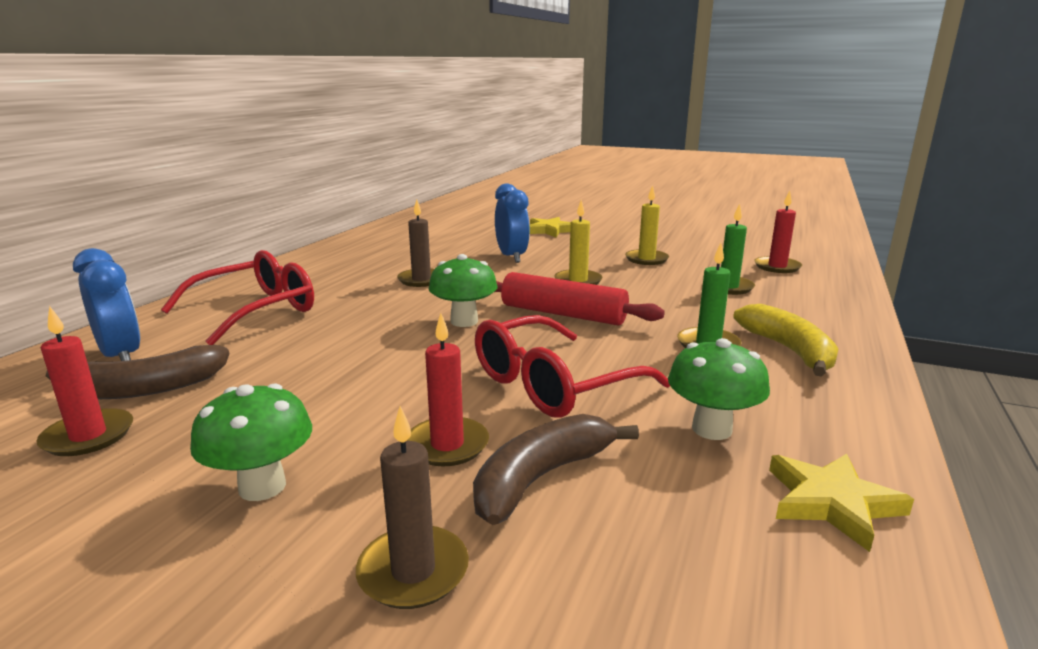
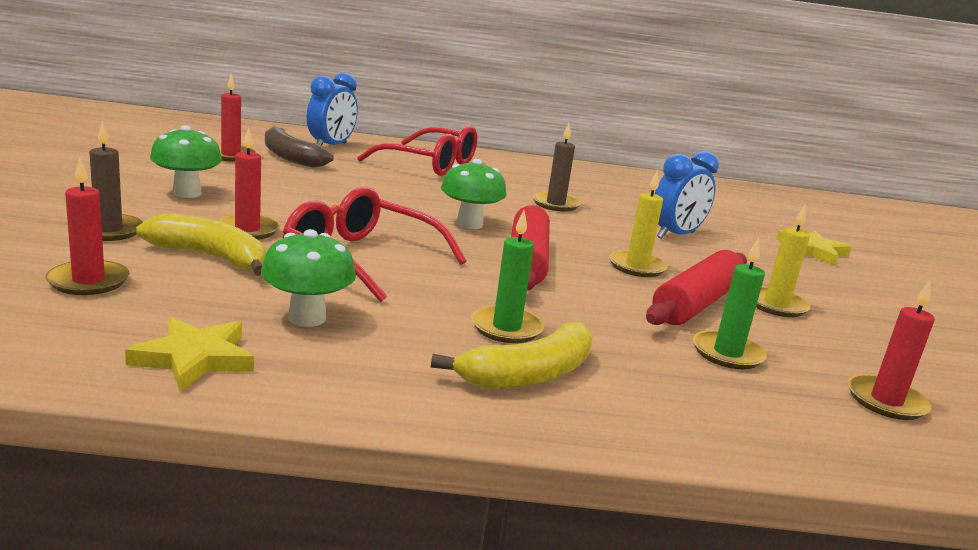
camera: 65 degrees right, 0 degrees up
(541, 478) = (211, 257): brown banana -> yellow banana
(627, 589) = (88, 281): none -> red candle
(647, 278) = (696, 303): none -> red rolling pin

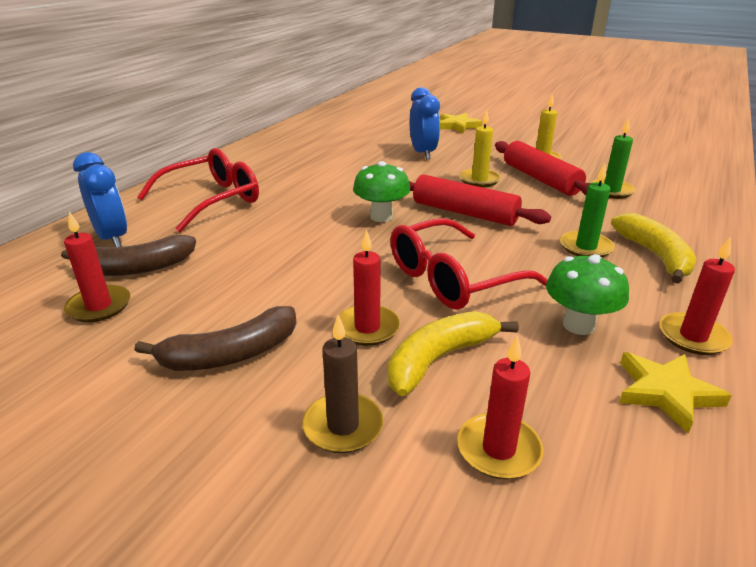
camera: 60 degrees left, 10 degrees up
(187, 193) = (230, 354): green mushroom -> brown banana
(555, 204) = (345, 174): brown candle -> none
(886, 401) = (659, 171): red candle -> red candle (693, 336)

